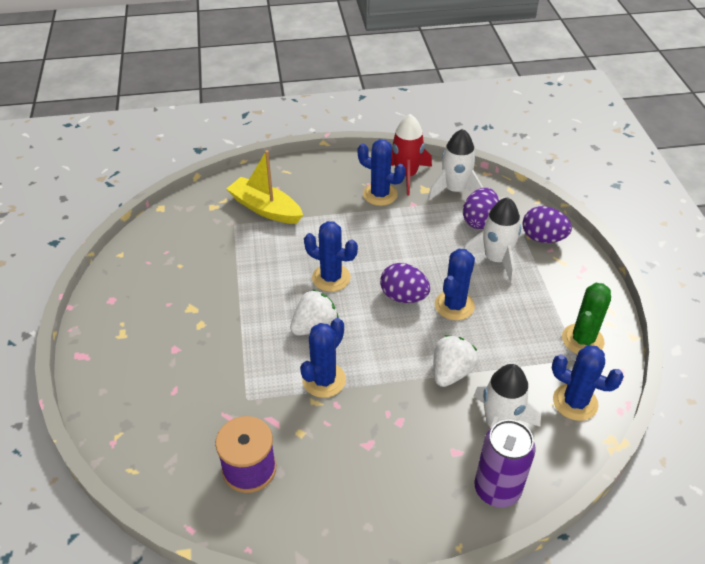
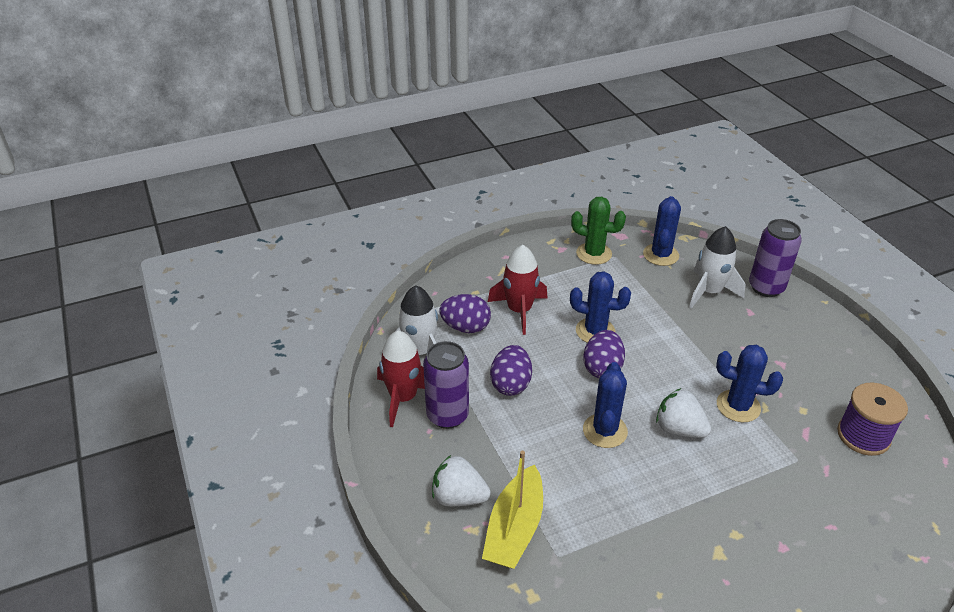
camera: 105 degrees left, 5 degrees down
(380, 194) = (447, 415): blue cactus -> purple can
(451, 372) = (675, 324): white strawberry -> white strawberry (459, 497)
(496, 259) = (519, 310): white rocket -> red rocket
(543, 238) = (475, 282): purple egg -> purple egg (511, 384)

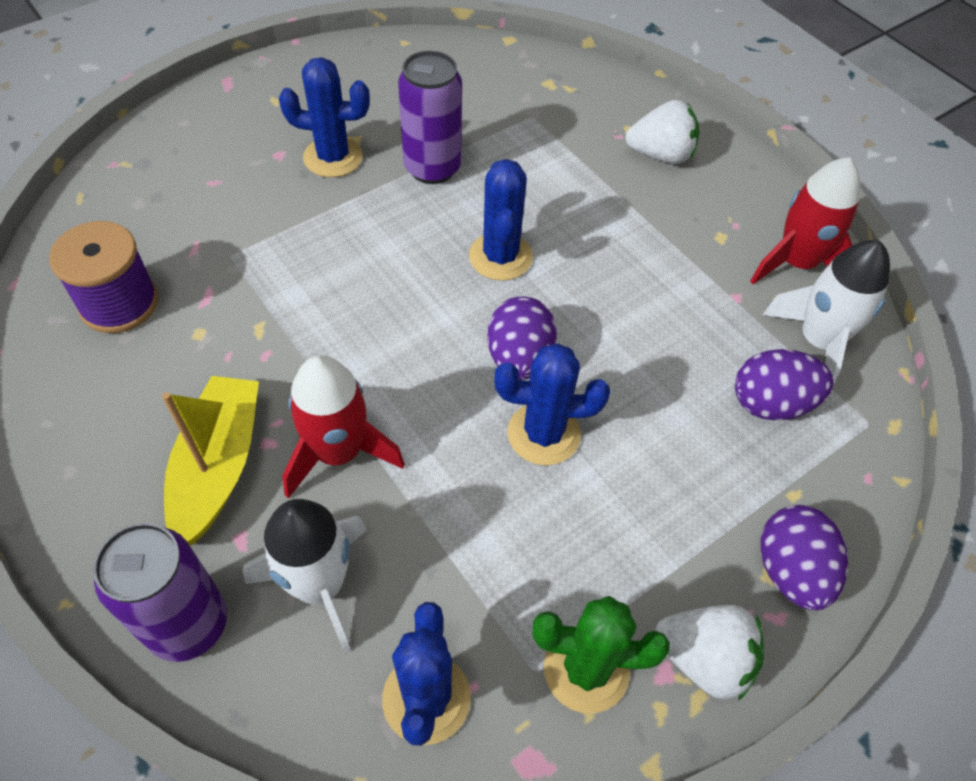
camera: 165 degrees right, 15 degrees up
(447, 415) = (722, 247): purple can -> purple can (432, 168)
(511, 384) = (654, 307): purple egg -> purple egg (790, 571)
(514, 528) = (585, 133): yellow boat -> yellow boat (218, 466)
(519, 310) = (694, 460): red rocket -> red rocket (339, 452)
(679, 429) = (394, 274): white strawberry -> white strawberry (704, 659)
(738, 406) = (301, 323): blue cactus -> blue cactus (333, 157)

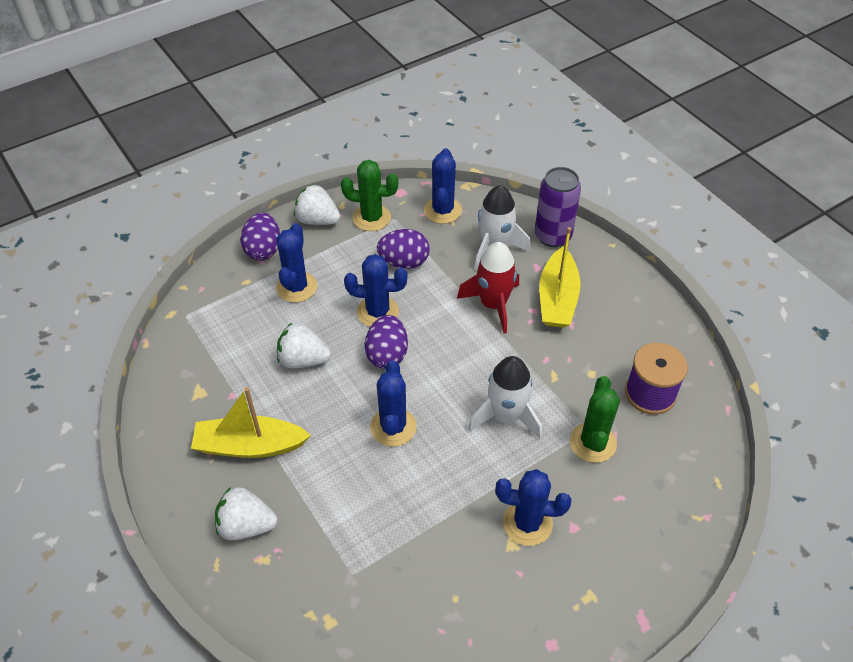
camera: 175 degrees left, 5 degrees down
(227, 239) = (592, 443): none -> green cactus
(432, 168) = (443, 511): purple can -> none
(649, 348) = (303, 360): none -> white strawberry
(687, 234) = (249, 446): none -> yellow boat
(698, 482) = (296, 287): none -> blue cactus
(771, 403) = (239, 326): purple egg -> purple egg (404, 262)
(796, 263) = (178, 420): red rocket -> none
(818, 341) = (191, 363): white rocket -> white rocket (506, 416)

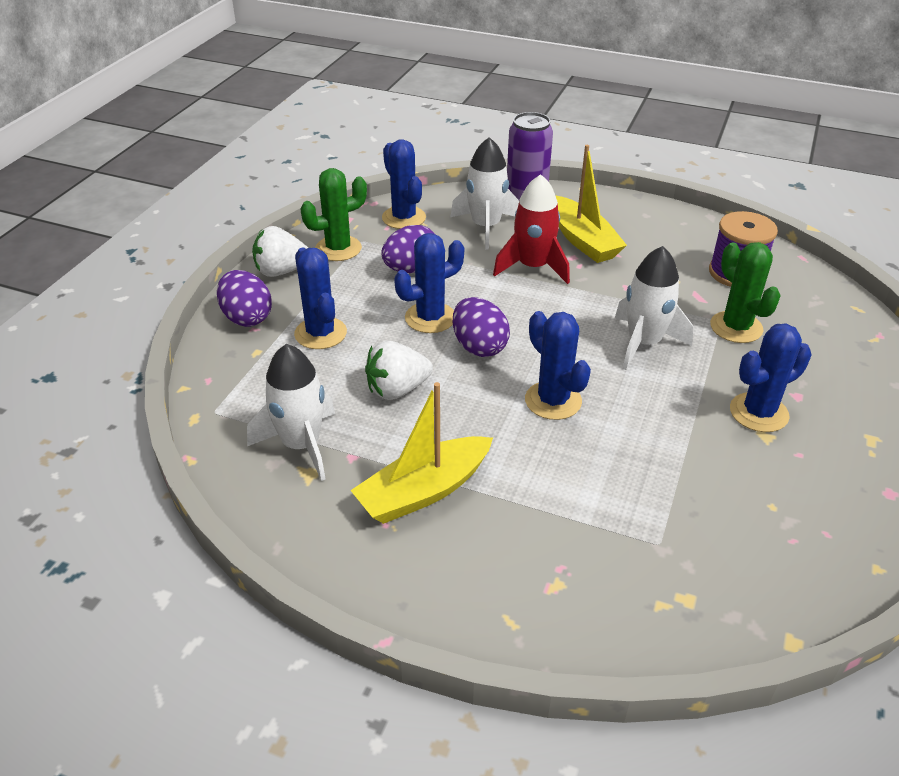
camera: 35 degrees left, 10 degrees down
(211, 369) = (301, 445): none -> white rocket
(246, 526) = (502, 565): white strawberry -> none

